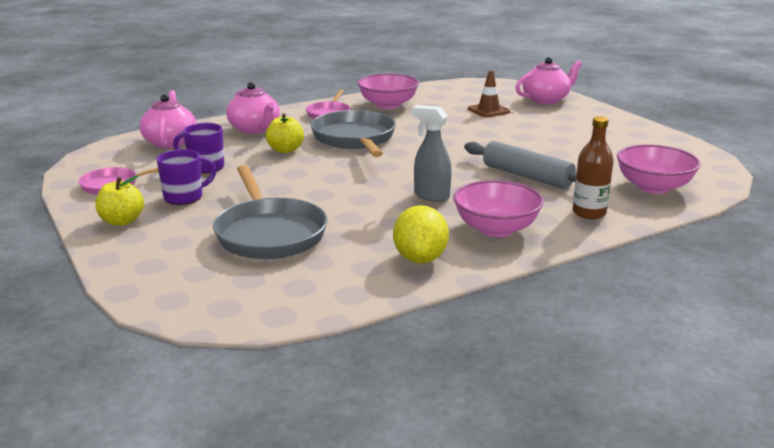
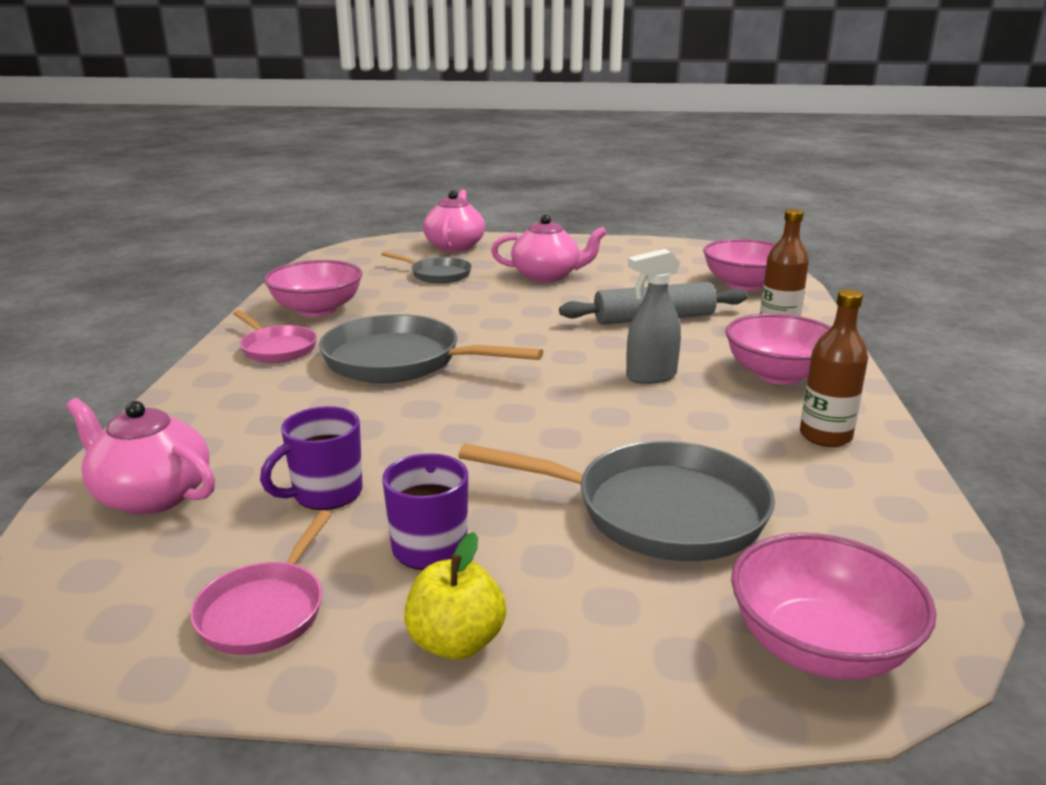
camera: 55 degrees left, 0 degrees up
(184, 293) = (819, 647): none -> pink bowl
(255, 129) = (235, 411): pink teapot -> pink teapot (547, 276)
(285, 150) = (361, 414): yellow apple -> none
(420, 258) = (825, 436): yellow lemon -> brown bottle
(488, 110) = (437, 275): brown traffic cone -> grey pan

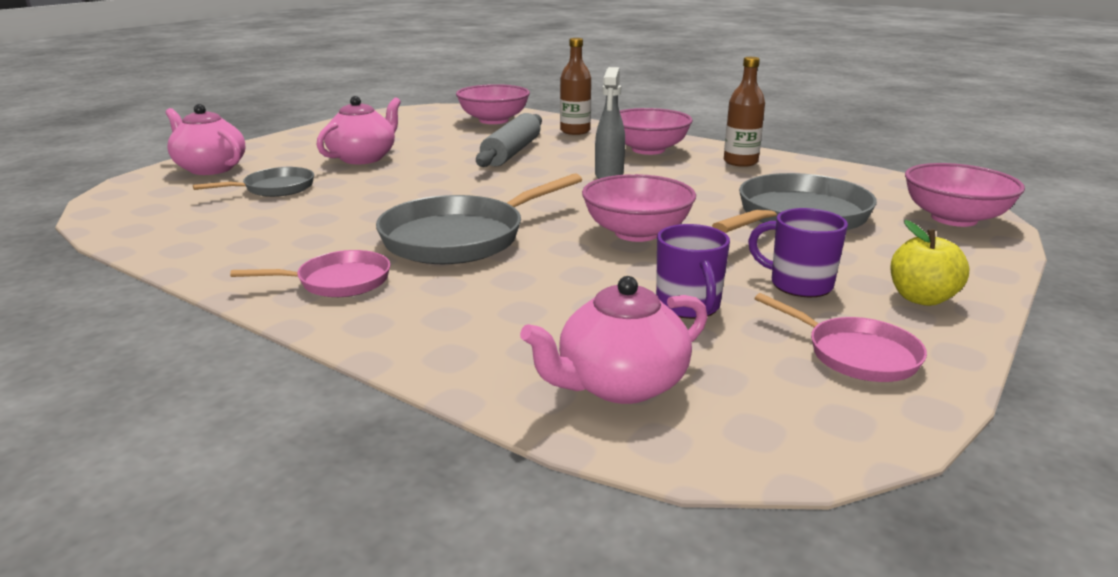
camera: 60 degrees left, 0 degrees up
(317, 310) = (263, 248): pink bowl -> pink bowl (636, 233)

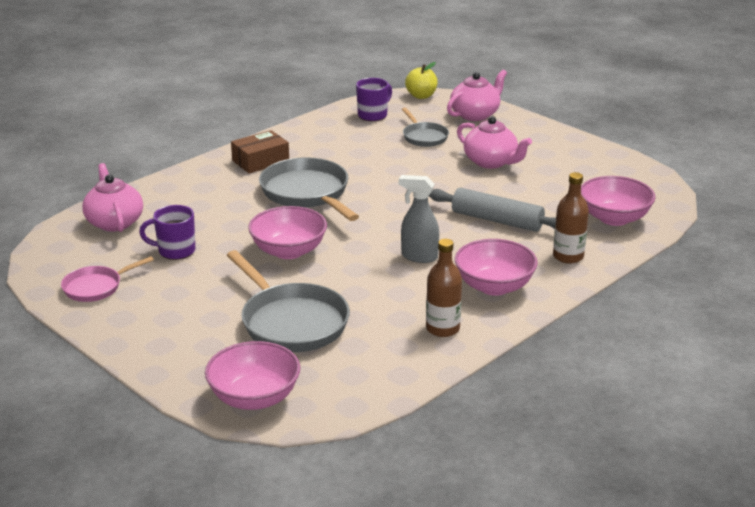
camera: 100 degrees right, 5 degrees up
(338, 282) = (260, 161): pink pan -> brown box
(799, 284) = (180, 292): purple mug -> purple mug (373, 115)
(921, 298) = (138, 329): yellow apple -> yellow apple (421, 96)

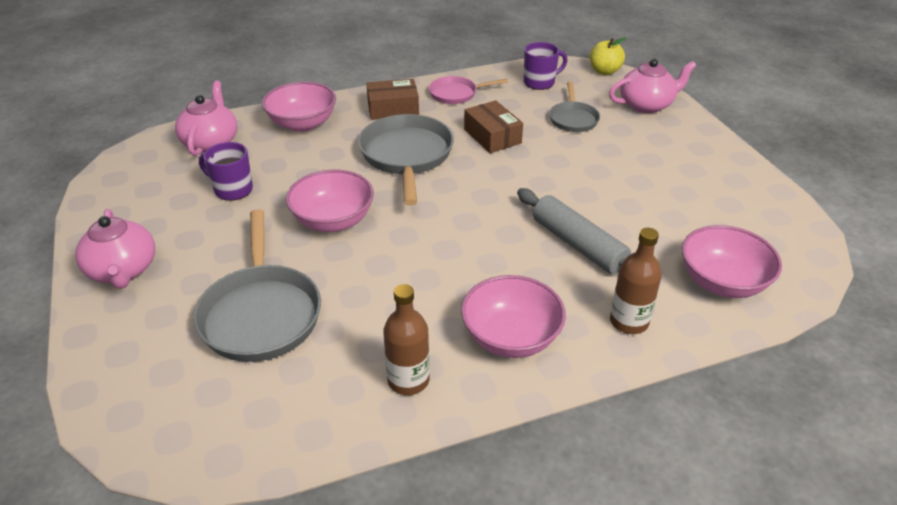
camera: 25 degrees right, 10 degrees up
(96, 287) = (130, 210): pink pan -> pink pan (456, 94)
(254, 398) = (140, 406): pink bowl -> pink bowl (302, 124)
(367, 163) = (492, 136): none -> brown box
(419, 256) = (457, 268): grey spray bottle -> none
(491, 162) = (624, 167): pink teapot -> pink teapot (123, 271)

